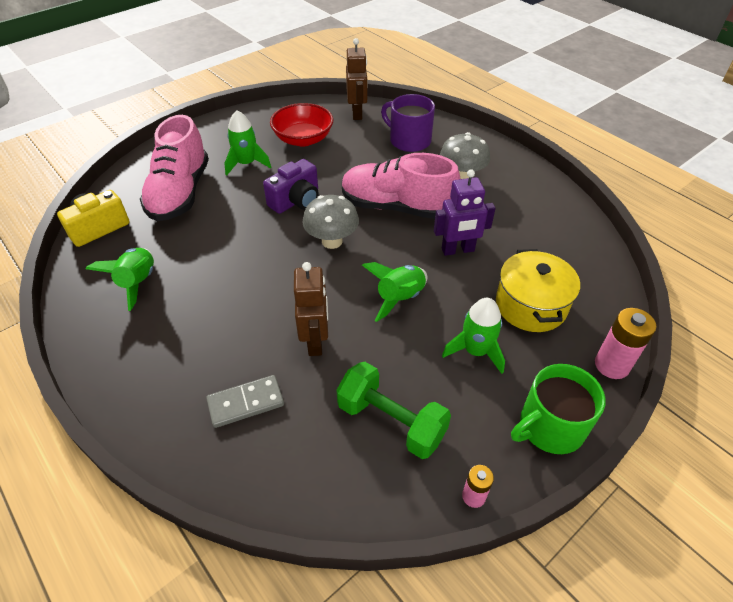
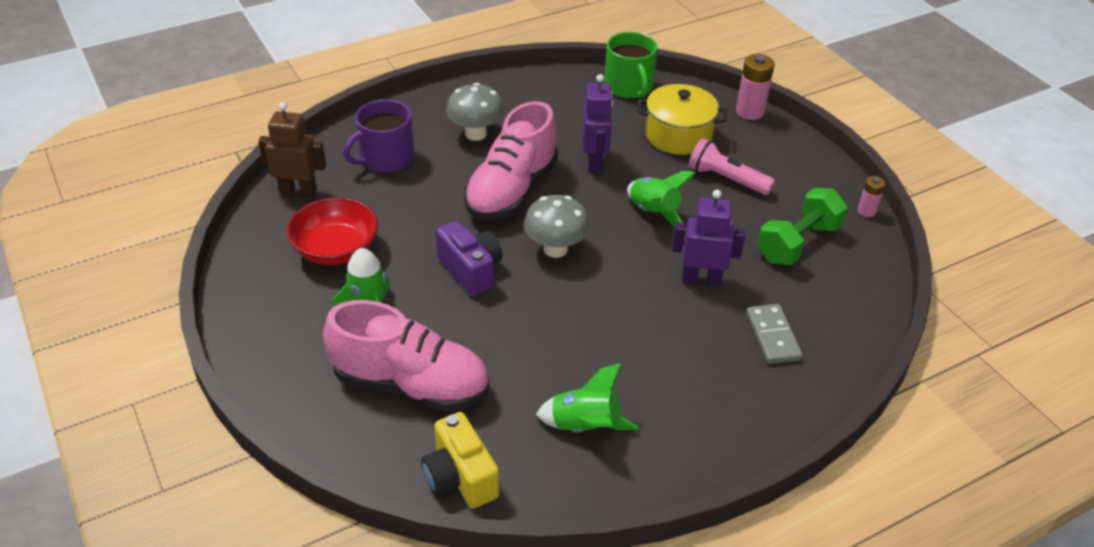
camera: 80 degrees left, 5 degrees down
(315, 341) = (701, 279): brown robot -> purple robot
(475, 351) = (726, 179): green rocket -> pink flashlight
(550, 426) = (806, 158): green mug -> green mug (629, 86)

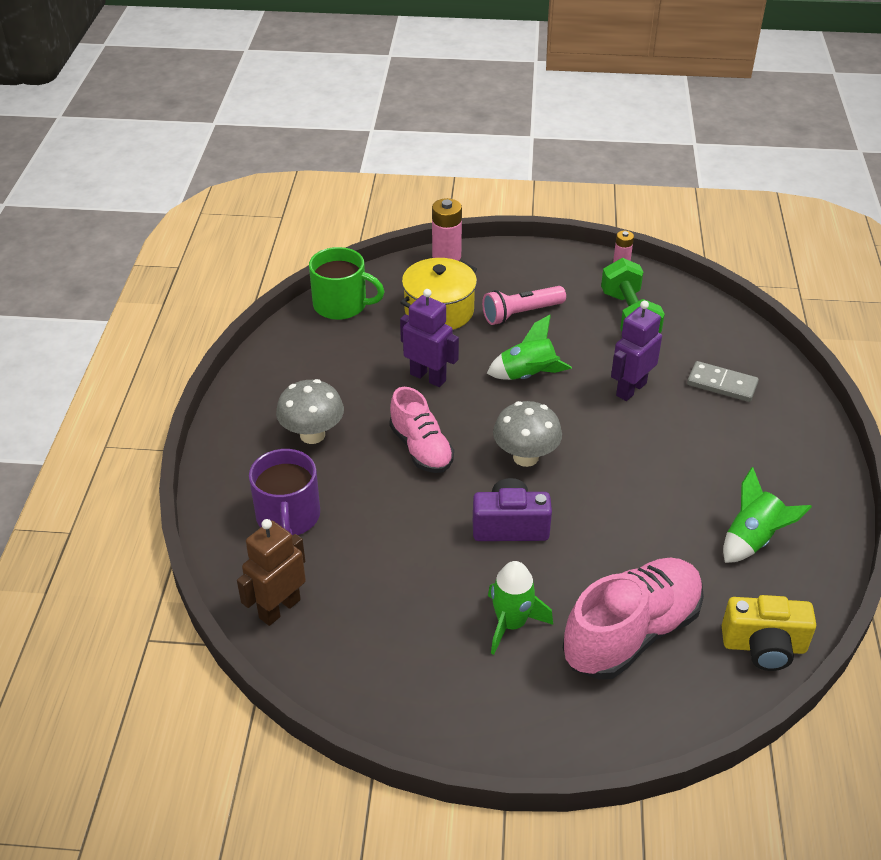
camera: 55 degrees left, 0 degrees up
(336, 249) = (400, 614): red bowl -> none
(511, 191) = (421, 448): pink shoe -> pink shoe, size x0.63

